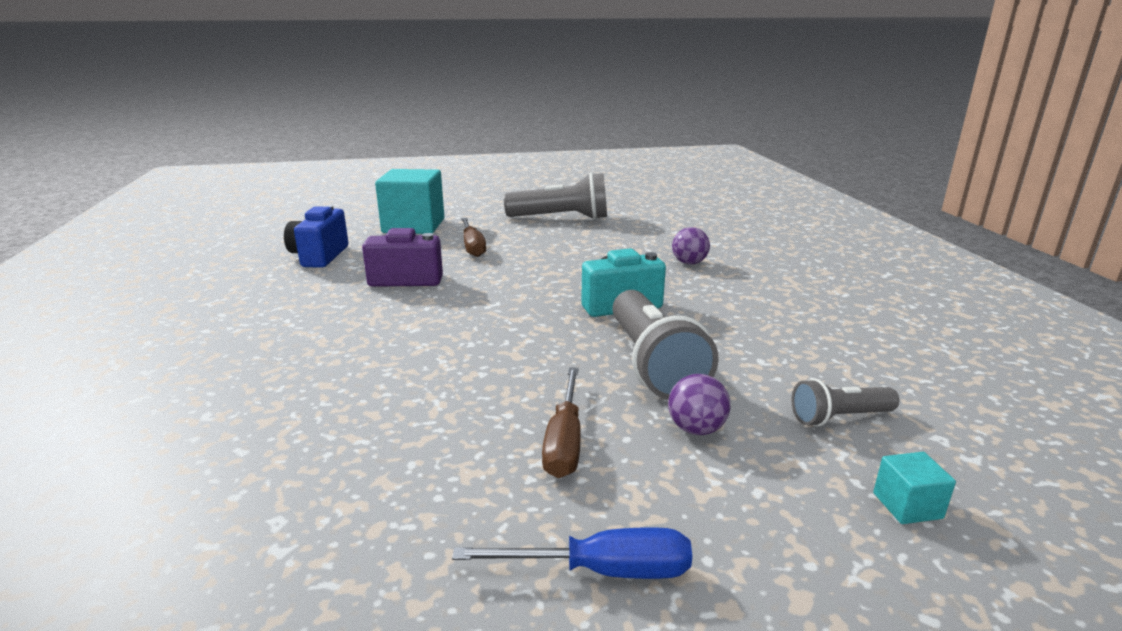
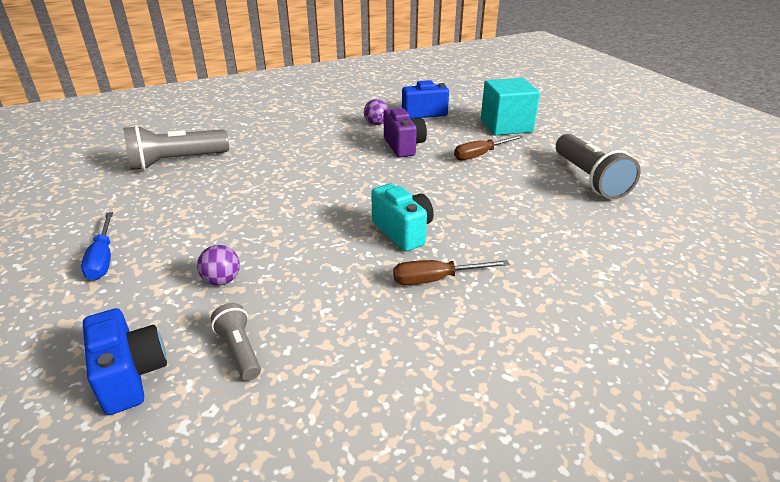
camera: 75 degrees right, 10 degrees up
(564, 441) = (208, 234): brown screwdriver -> brown screwdriver (436, 279)
(653, 364) = (306, 256): grey flashlight -> grey flashlight (176, 162)
(689, 263) = (525, 261): purple ball -> purple ball (376, 124)
(907, 505) = (131, 375): turquoise cube -> blue camera

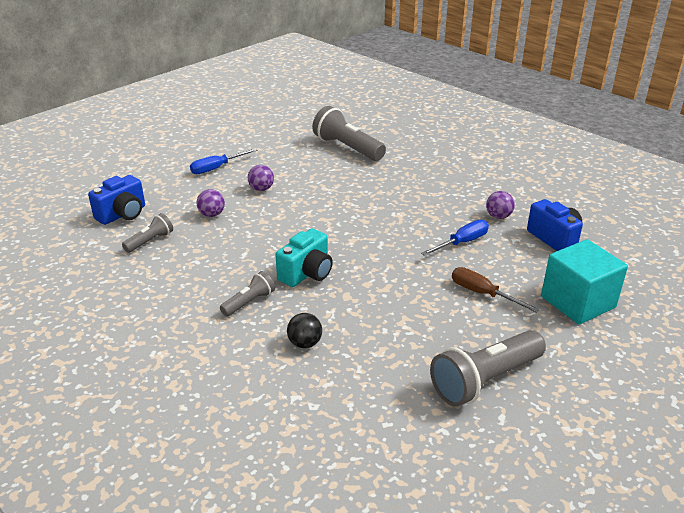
camera: 70 degrees right, 0 degrees up
(200, 231) = (261, 189): none -> purple ball
(403, 146) = (462, 243): purple camera -> blue screwdriver
(436, 279) = (249, 302): brown screwdriver -> grey flashlight
(521, 254) = (305, 343): none -> black ball

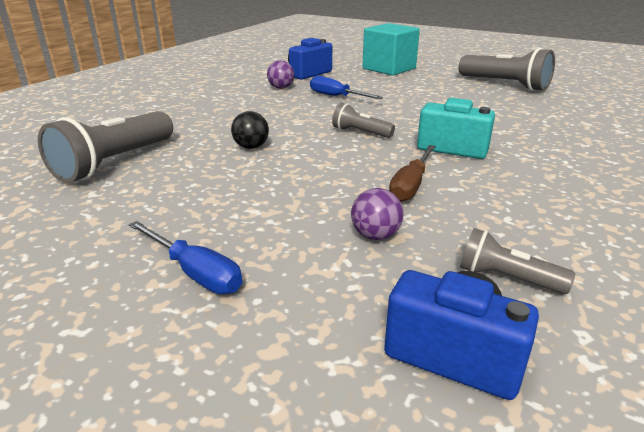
camera: 105 degrees left, 5 degrees down
(249, 302) = (539, 168): grey flashlight -> grey flashlight (360, 133)
(261, 189) = (269, 208): purple ball -> none
(305, 343) = (556, 135): black ball -> black ball (251, 147)
(482, 294) = (407, 88): brown screwdriver -> brown screwdriver (411, 185)

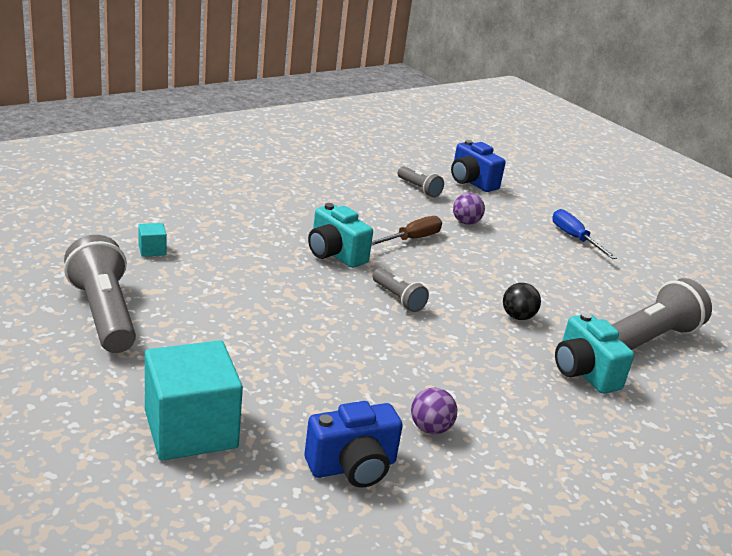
camera: 160 degrees left, 0 degrees up
(186, 127) = (583, 372): none -> turquoise camera
(336, 96) = (366, 372): blue screwdriver -> none
(565, 113) = (152, 250): none -> turquoise cube

